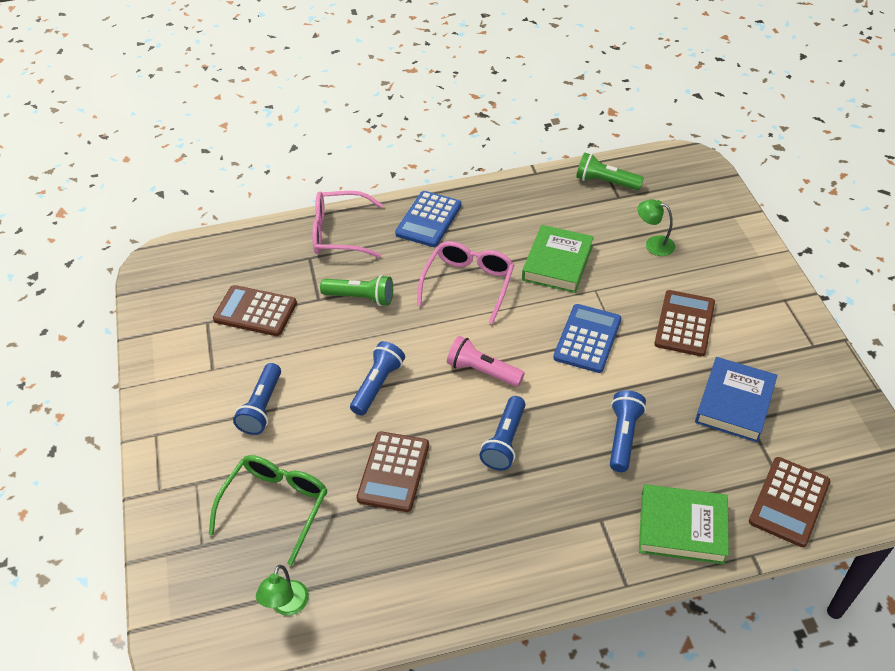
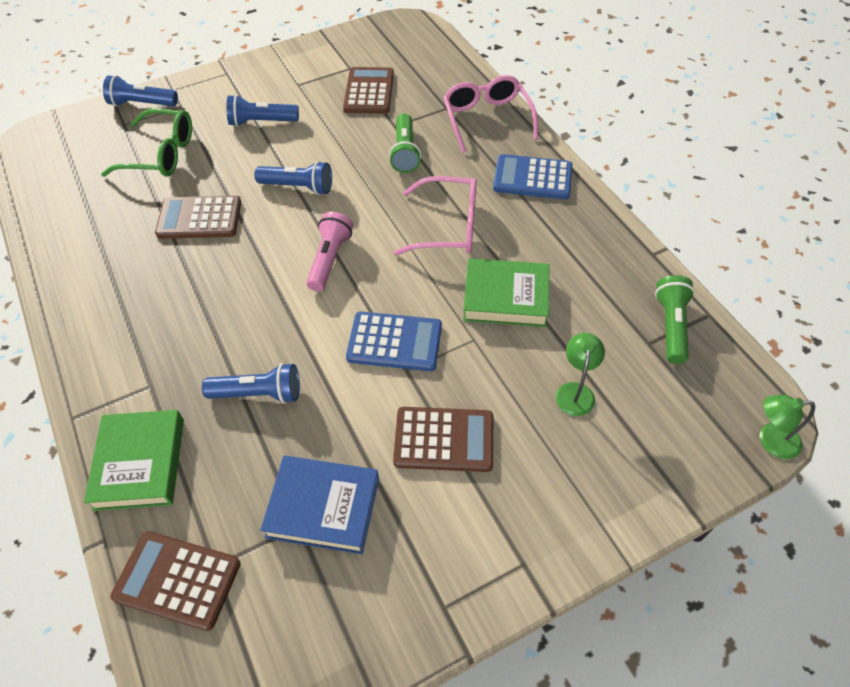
camera: 75 degrees right, 5 degrees up
(287, 606) = (66, 183): green lamp -> green lamp (770, 441)
(504, 441) = (241, 292): blue flashlight -> blue flashlight (142, 104)

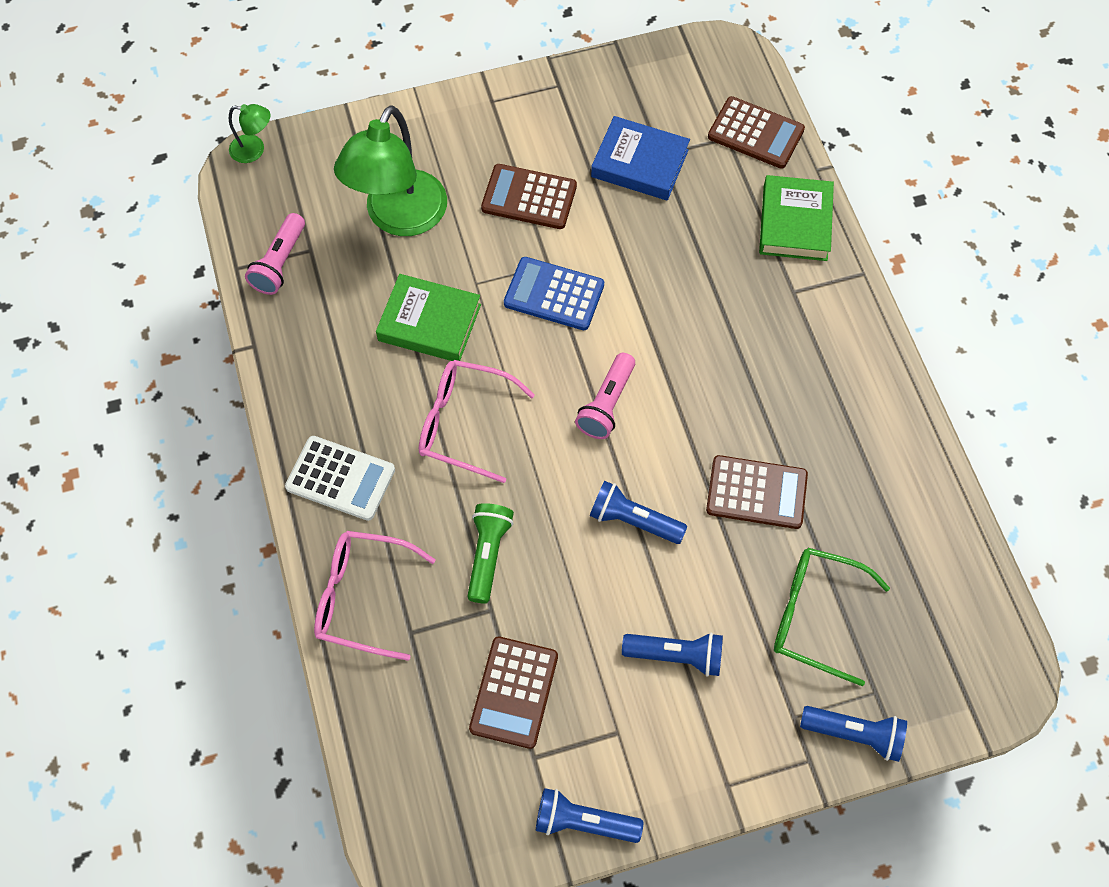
camera: 170 degrees left, 10 degrees up
(259, 394) = (690, 266): blue flashlight -> blue flashlight (583, 822)
(486, 119) = (362, 597): pink glasses -> pink glasses turned 105 degrees clockwise
(532, 178) = (340, 479): blue calculator -> white calculator
(575, 391) = (399, 218): green lamp -> green lamp, size x2.25
(671, 325) = (279, 263): green flashlight -> pink flashlight

